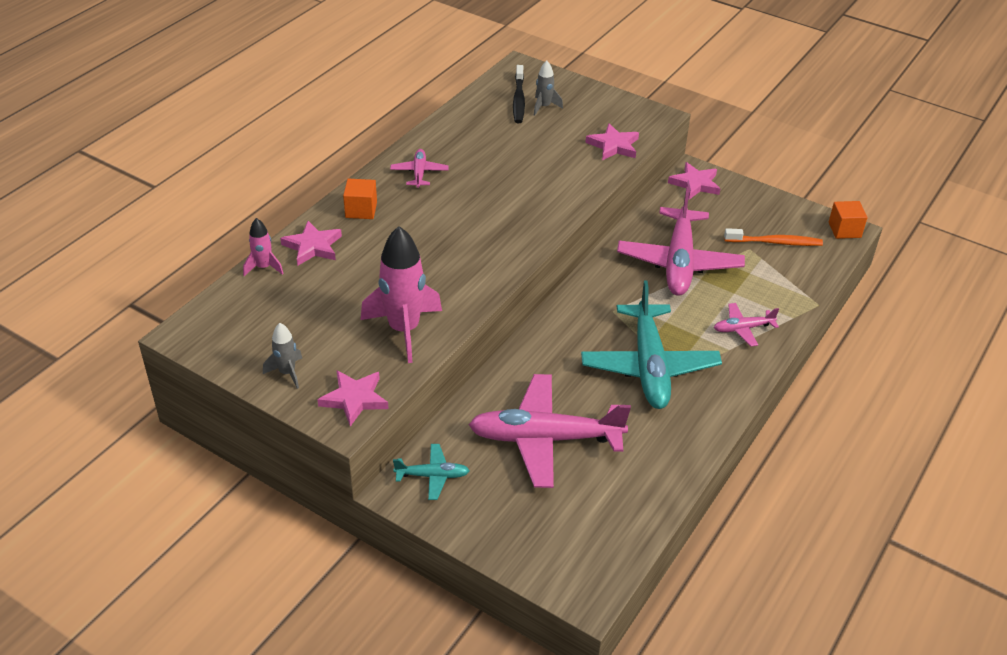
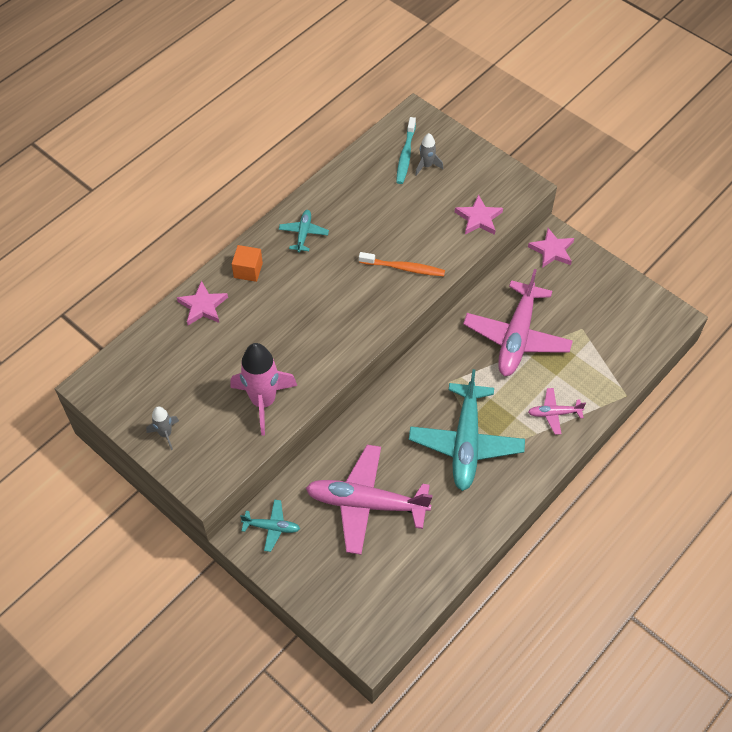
camera: 10 degrees right, 15 degrees up
(264, 267) = (160, 324): pink rocket -> none
(354, 399) = (214, 466): pink star -> none
(419, 173) = (303, 233): pink plane -> turquoise plane
(519, 100) = (405, 155): black toothbrush -> turquoise toothbrush
(775, 242) = (606, 324): orange toothbrush -> orange toothbrush (404, 268)
(844, 230) = (672, 316): orange cube -> none

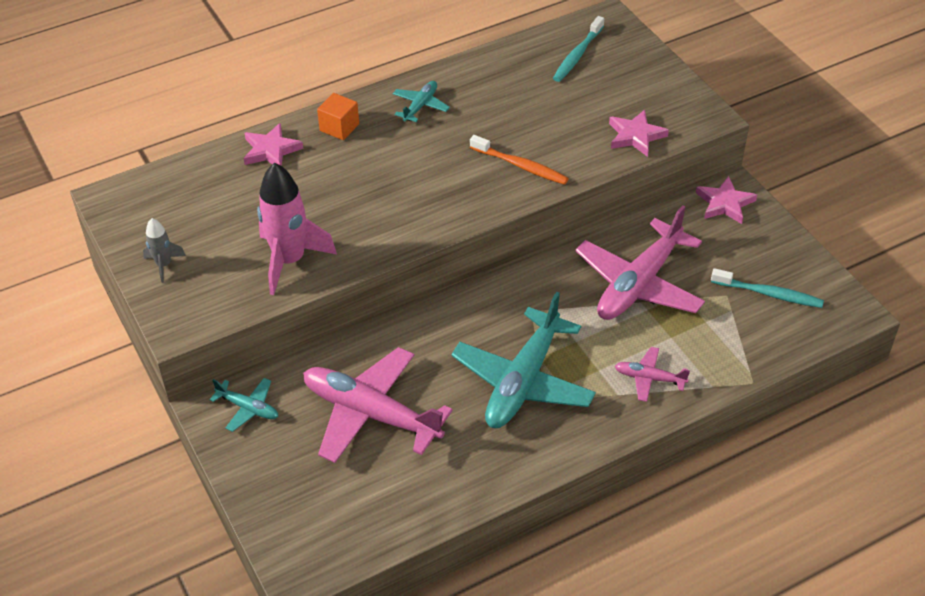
camera: 20 degrees right, 10 degrees down
(426, 166) = (597, 70): grey rocket -> none
(611, 319) = (769, 294): none -> turquoise toothbrush

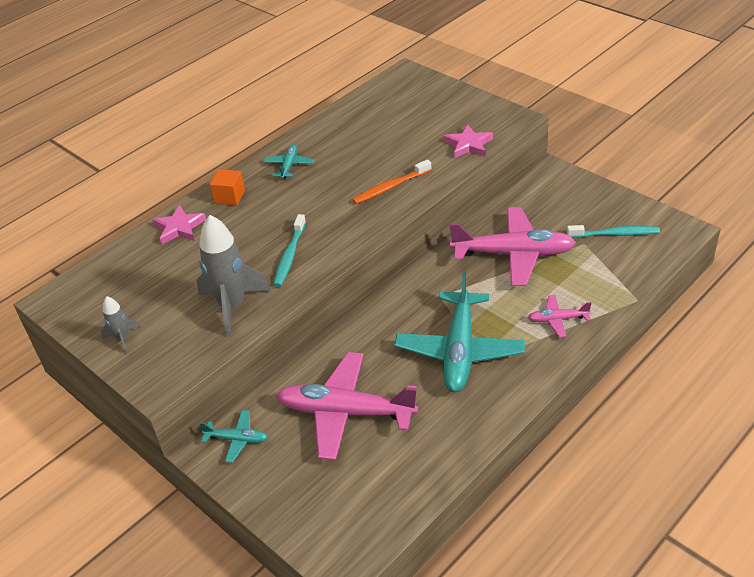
camera: 15 degrees left, 5 degrees down
(290, 261) = (233, 306): pink rocket -> grey rocket
(521, 166) = (390, 187): orange toothbrush -> orange toothbrush turned 135 degrees clockwise
(577, 55) = (395, 102): turquoise toothbrush -> turquoise toothbrush (290, 256)
(639, 284) = (514, 254): pink plane -> pink plane turned 105 degrees counterclockwise
(724, 203) = (548, 181): pink star -> none

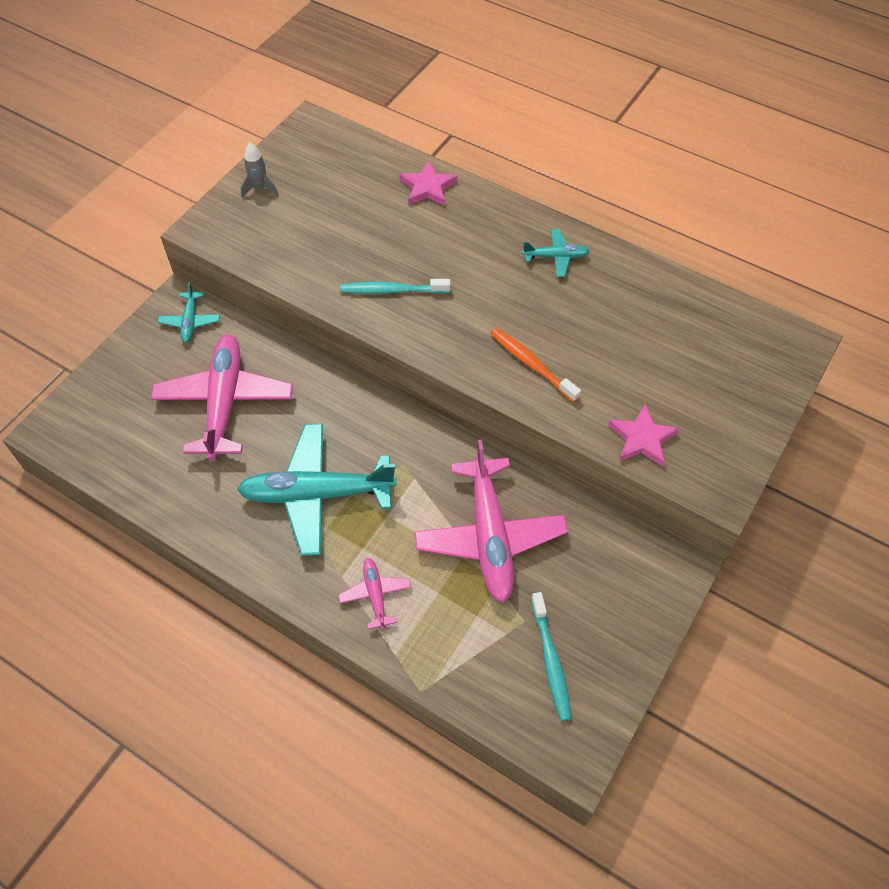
camera: 75 degrees right, 15 degrees up
(229, 197) = (487, 216): orange cube -> none
(233, 306) = (310, 260): grey rocket -> none

